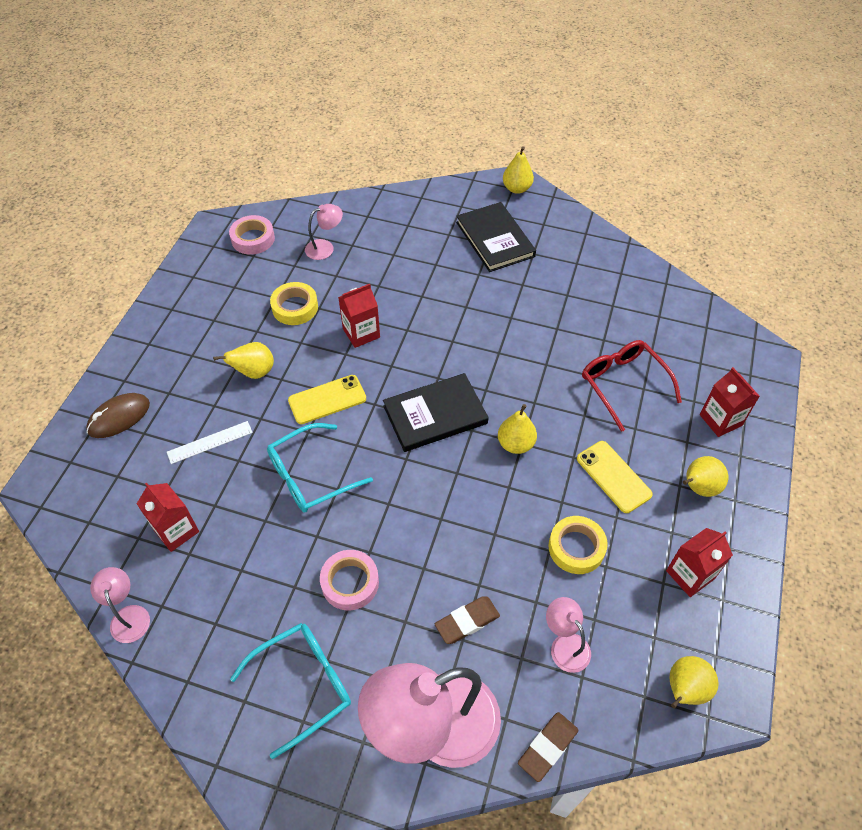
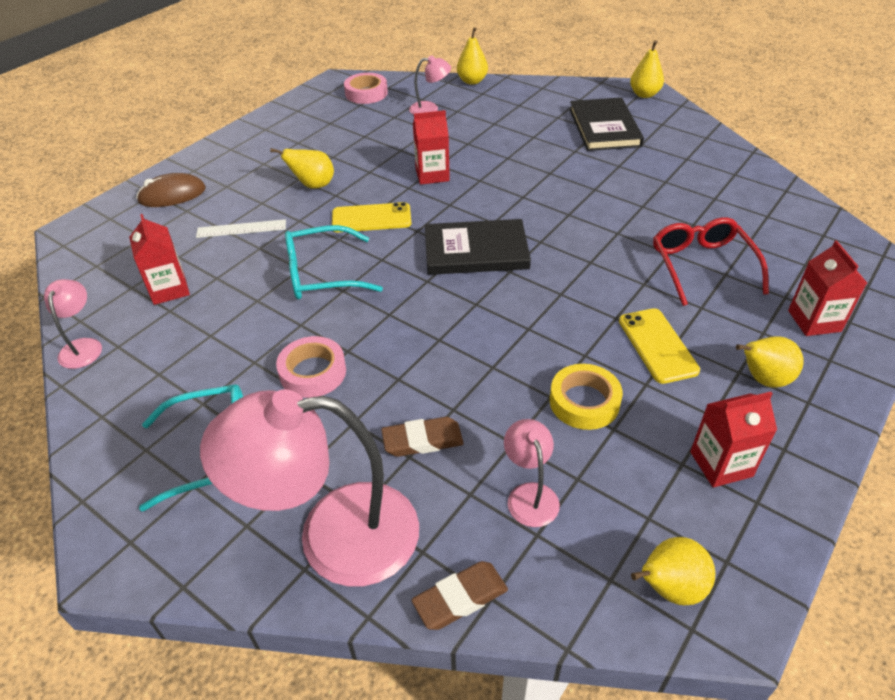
camera: 20 degrees right, 10 degrees down
(295, 307) = (378, 146): yellow tape -> none
(515, 444) = (553, 292): yellow pear -> yellow pear (472, 81)

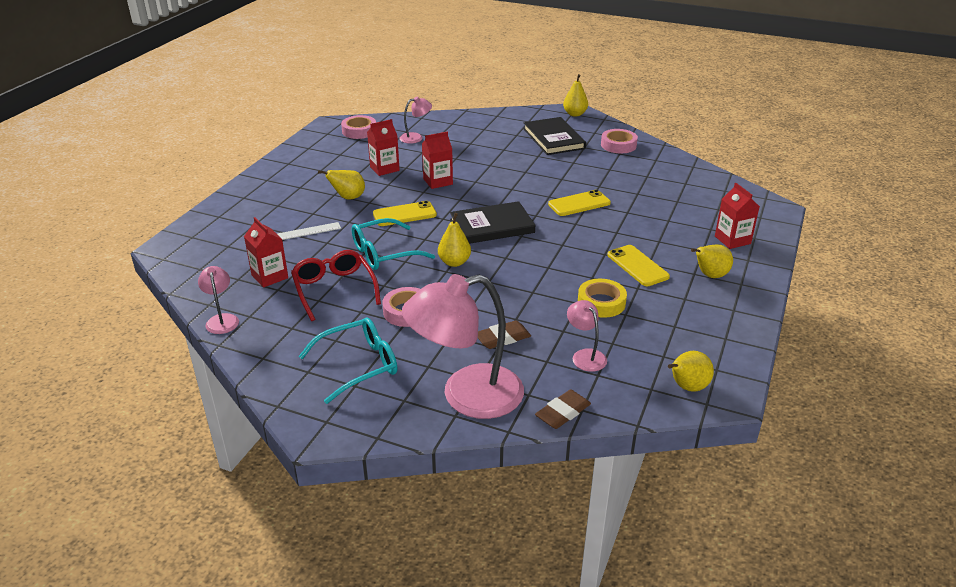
camera: 15 degrees left, 10 degrees down
(172, 195) = (236, 216): brown mouse -> none
(472, 81) = (440, 115): yellow pear -> yellow pear (454, 262)
(606, 231) = (579, 204): none -> yellow phone
(689, 146) = (618, 145): none -> pink tape
(702, 266) = (651, 217): red glasses -> red glasses (334, 290)
(721, 464) = (698, 323): red carton -> red carton (384, 169)

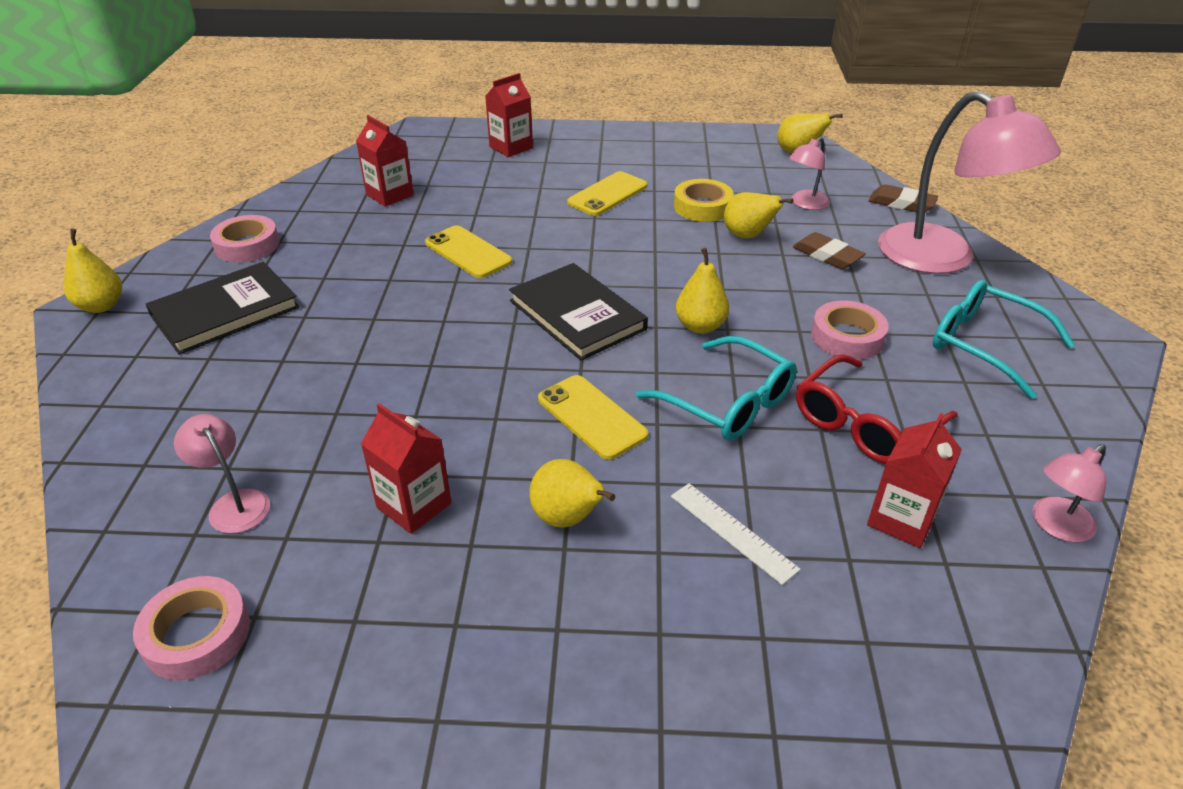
camera: 110 degrees left, 5 degrees up
(438, 181) = (447, 410): red carton -> red carton (389, 195)
(710, 275) = (597, 154): yellow pear -> yellow pear (748, 236)

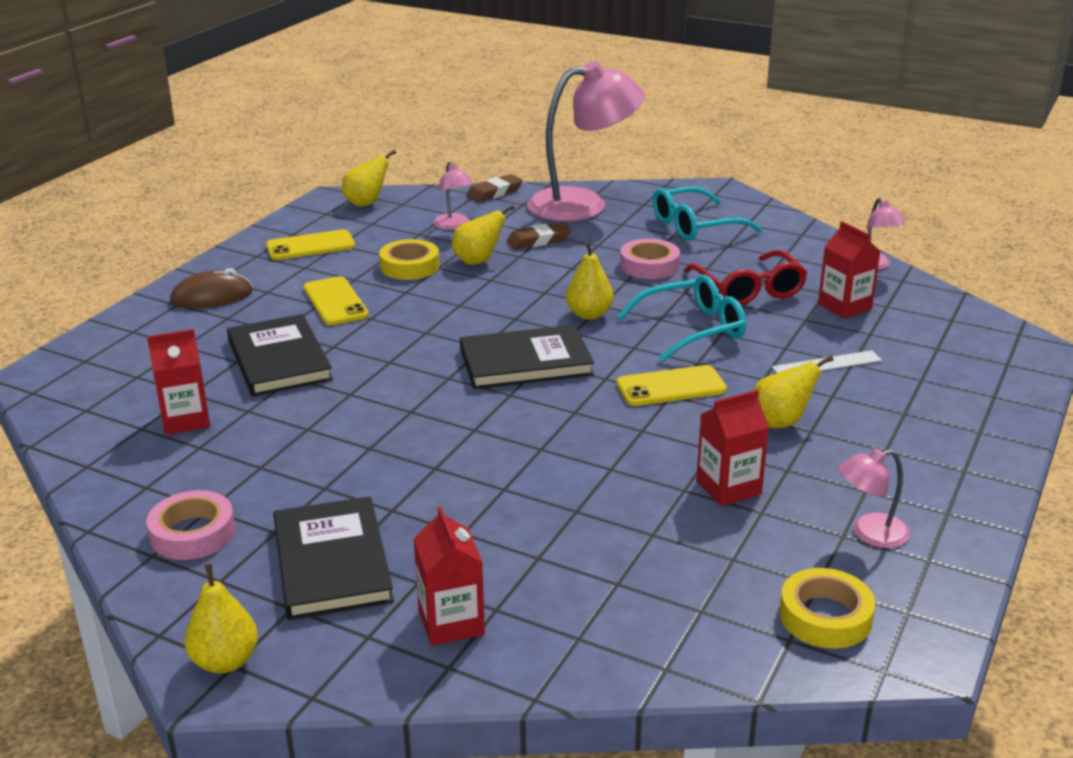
camera: 65 degrees left, 10 degrees down
(197, 634) = (825, 616): pink tape -> yellow tape
(234, 503) = (671, 583): pink lamp -> pink lamp (869, 533)
(468, 252) = (364, 394): yellow phone -> yellow phone (310, 246)
(496, 201) = (279, 360): none -> black book
(511, 147) = (169, 329): red carton -> red carton (451, 622)
(572, 146) = (212, 296): none -> brown mouse

